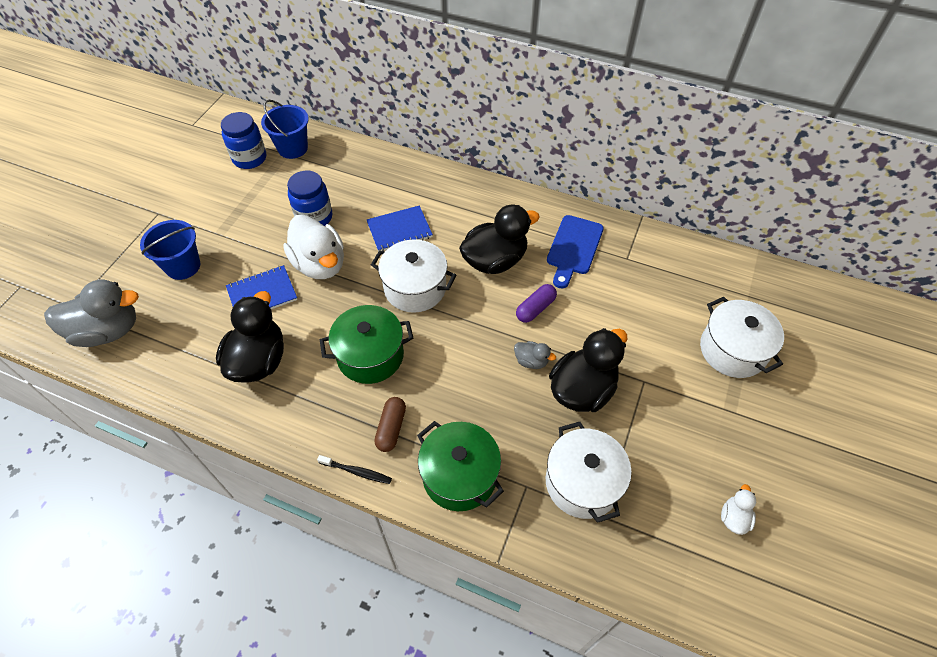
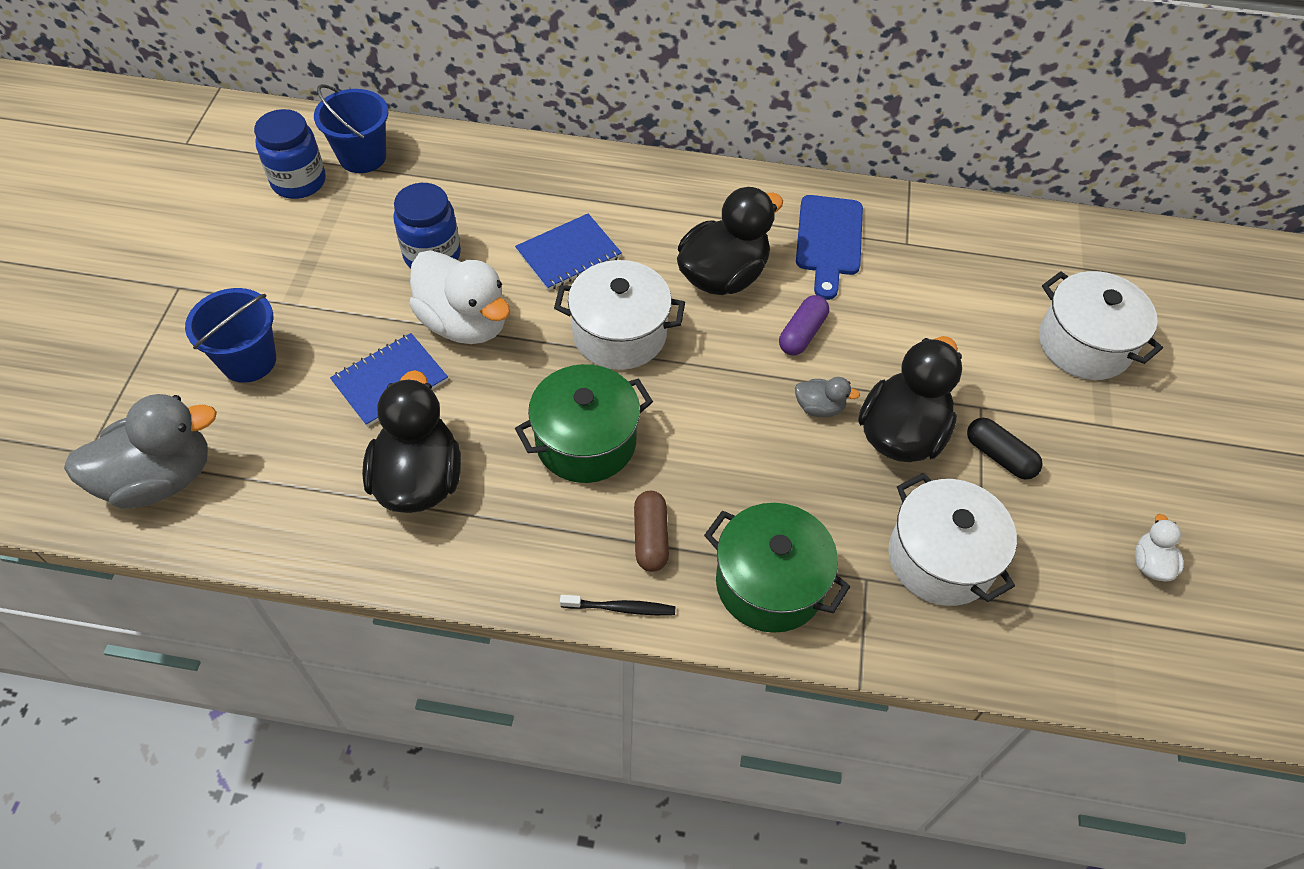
camera: 15 degrees left, 0 degrees up
(646, 418) = (999, 456): none -> black capsule

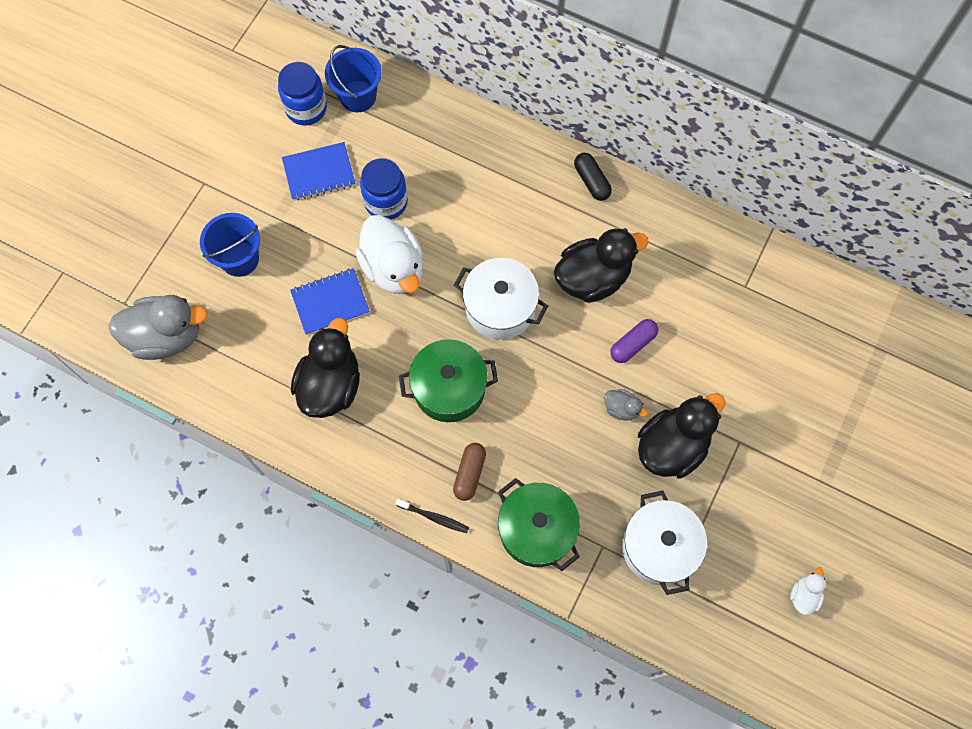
camera: 20 degrees right, 15 degrees up
(568, 254) = (485, 227): blue notebook -> blue notebook (319, 172)
(828, 241) = (685, 268): blue cutting board -> none
(999, 456) = (735, 484): black capsule -> black capsule (591, 181)
(1084, 344) = (842, 413): white pot -> none

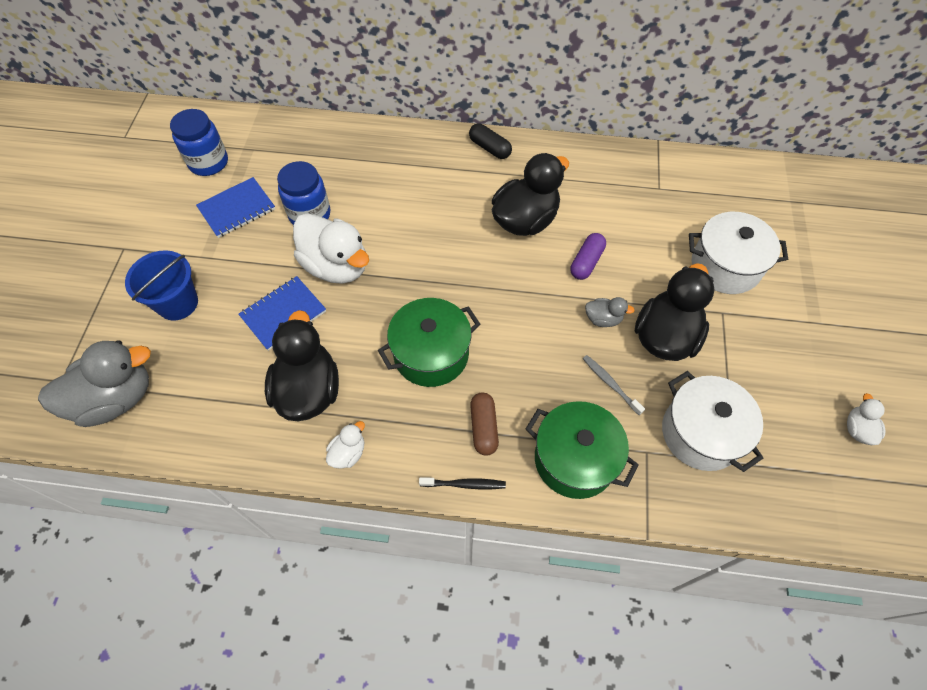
camera: 20 degrees left, 10 degrees down
(346, 455) = (348, 453): none -> white duck
(358, 96) = (254, 141): blue bucket -> none
(500, 307) = (451, 269): white pot -> white pot (725, 266)
(599, 473) = (610, 384): none -> grey toothbrush

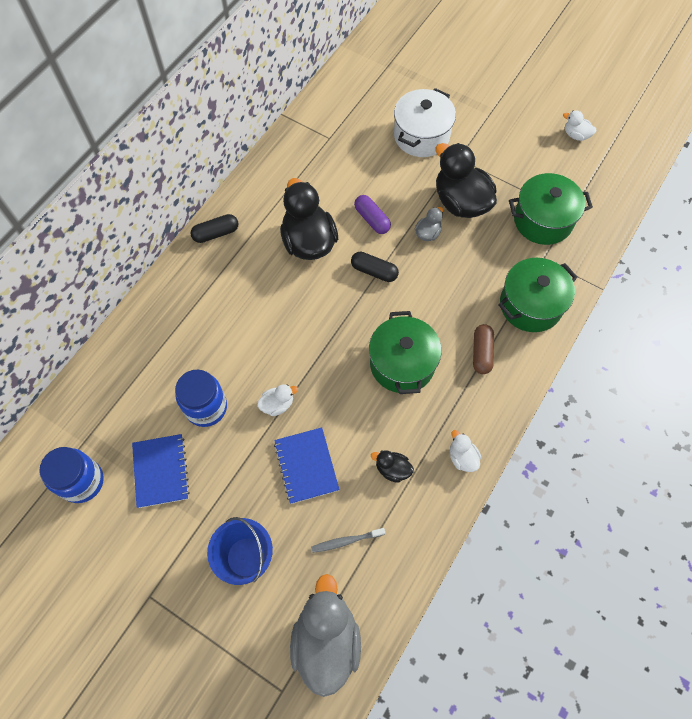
camera: 65 degrees left, 5 degrees up
(308, 390) = (392, 469): black duck -> black duck, size x0.46
(336, 266) = (277, 404): white duck -> white duck, size x0.46
(464, 484) = (521, 384): black toothbrush -> none
(483, 427) = (481, 353): brown capsule -> brown capsule turned 75 degrees clockwise
(525, 288) = (374, 271): none -> black capsule
(610, 384) = (482, 255): grey toothbrush -> grey toothbrush (346, 541)
(701, 433) = (543, 220): white pot -> green pot

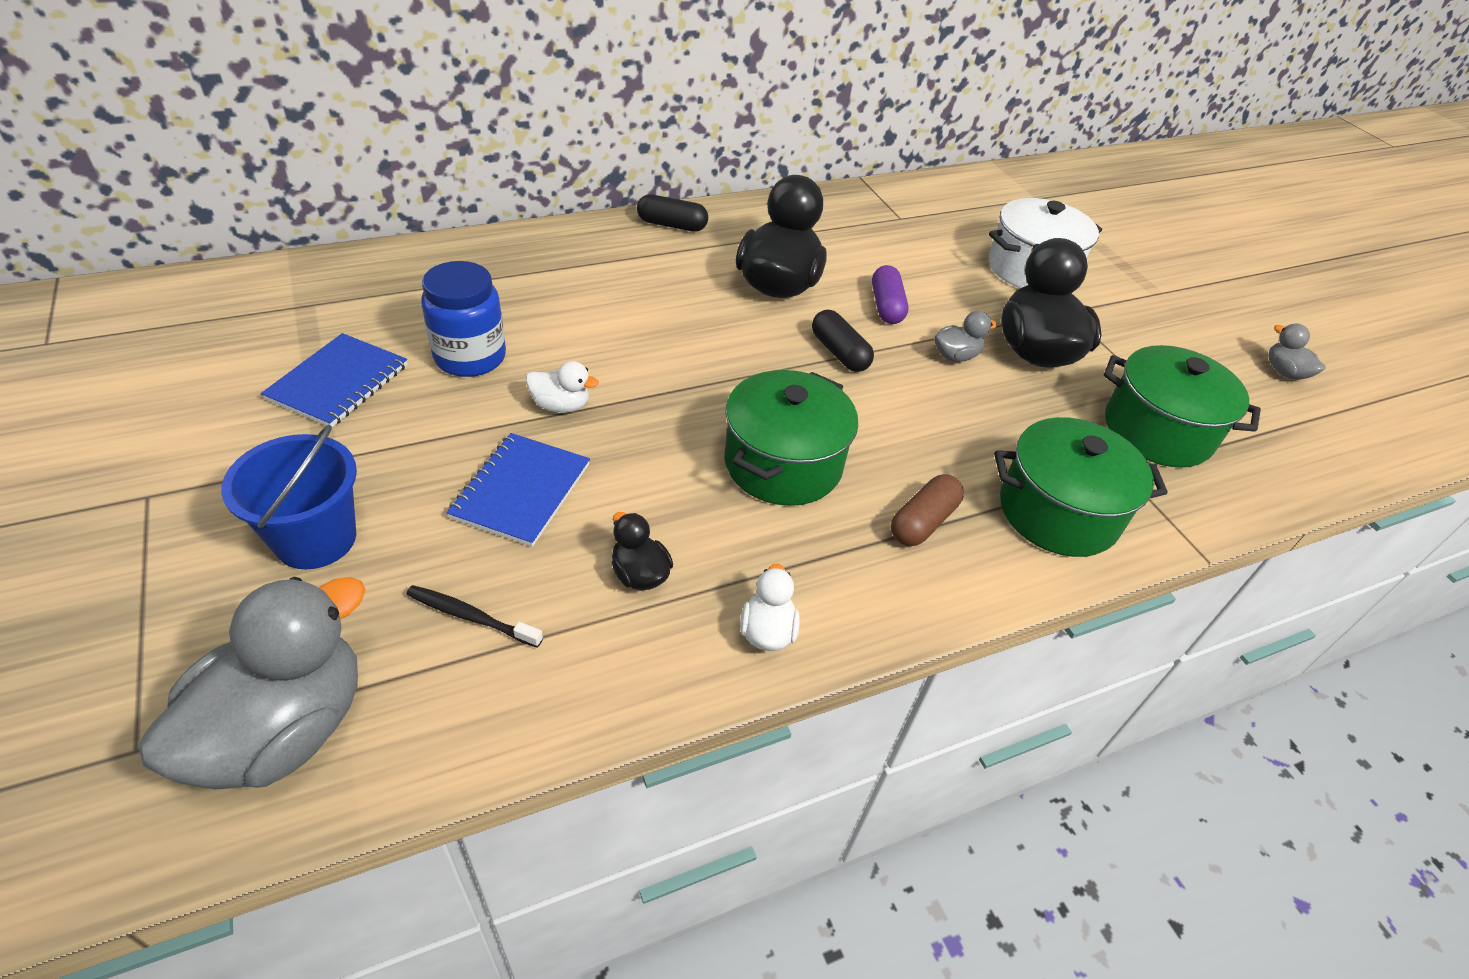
camera: 30 degrees right, 20 degrees down
(82, 481) = (243, 338): blue jar -> none
(346, 541) = (471, 617): grey toothbrush -> black toothbrush
(575, 135) = (1284, 372): white duck -> grey duck

